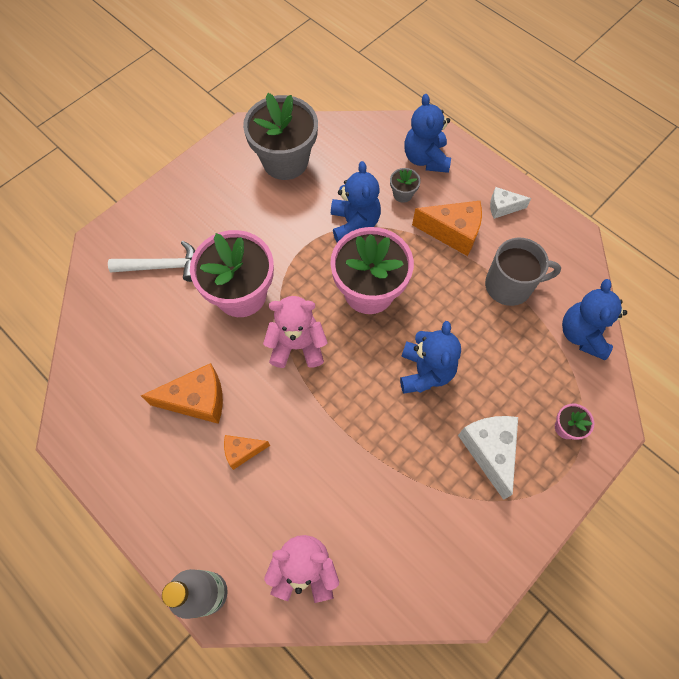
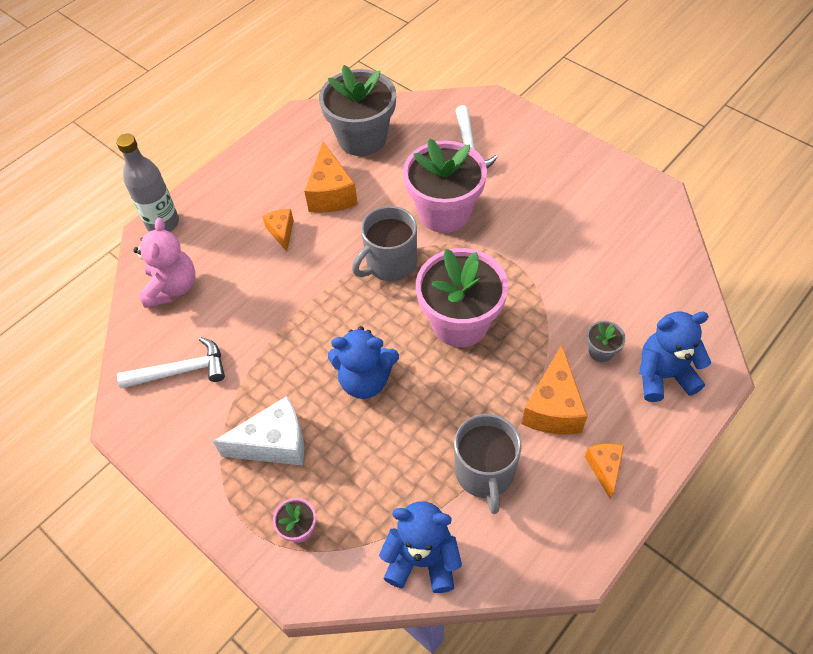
camera: 90 degrees right, 10 degrees down
(285, 161) = (622, 232): grey flower pot -> grey flower pot (362, 138)
(297, 346) = (390, 263): pink teddy bear -> grey mug
(354, 224) = (547, 303): blue teddy bear -> none
(410, 549) = (181, 371): none -> white hammer
(502, 207) = (604, 468): white cheese -> orange cheese

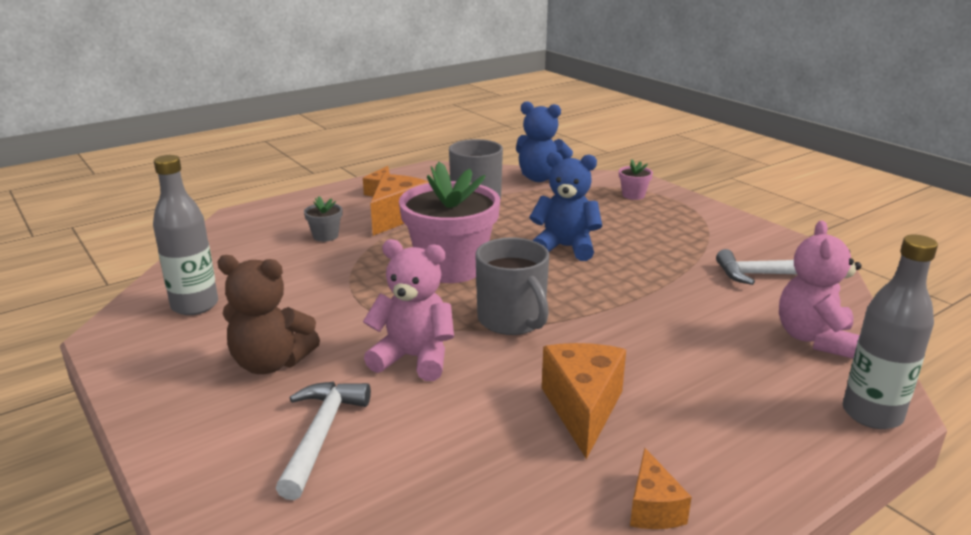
camera: 170 degrees left, 30 degrees down
(274, 444) = (657, 228): white cheese -> none
(281, 232) = (664, 373): orange cheese -> orange cheese (653, 508)
(362, 138) = (508, 491): grey flower pot -> none
(390, 263) = (512, 320): grey mug -> grey mug turned 90 degrees clockwise
(444, 212) = (414, 358): pink flower pot -> pink teddy bear
(532, 190) = (271, 363): none -> brown teddy bear
(629, 231) = (195, 305): none -> grey bottle
(663, 375) = (285, 219): blue teddy bear -> none

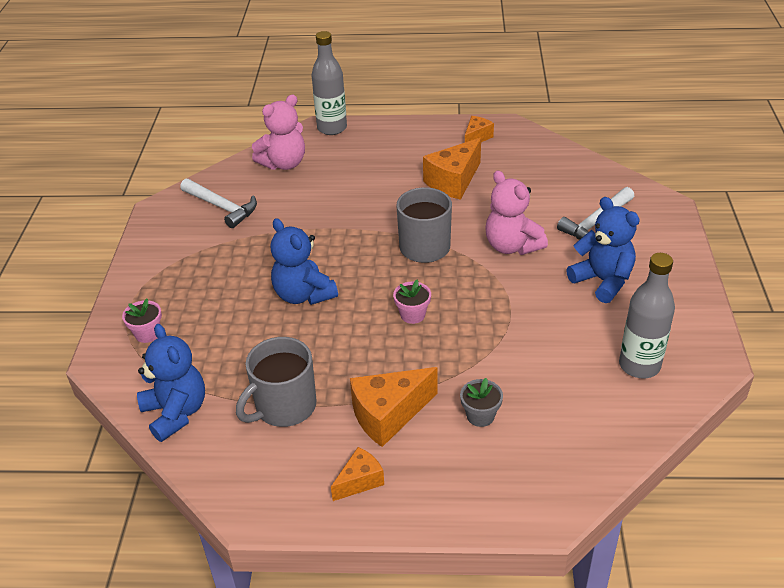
camera: 140 degrees left, 15 degrees up
(271, 363) = (602, 281): brown teddy bear -> blue teddy bear
(451, 267) = (412, 315): pink flower pot -> pink flower pot, size x0.42

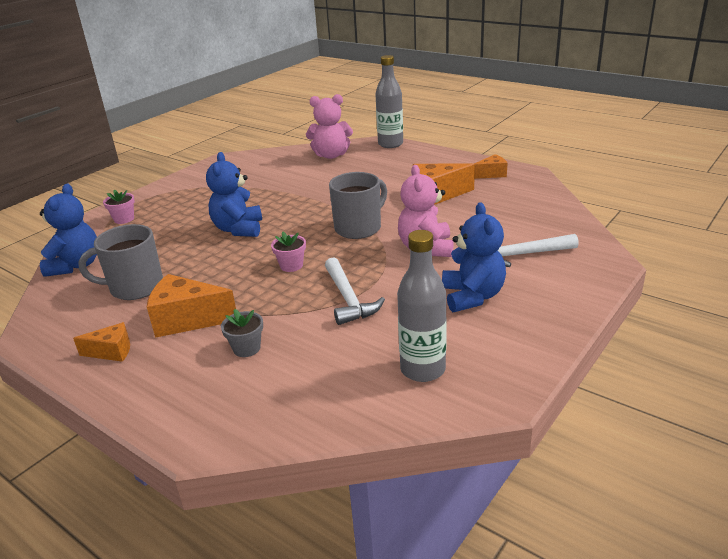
camera: 35 degrees right, 10 degrees down
(222, 207) = (260, 168): white hammer -> white hammer (348, 299)

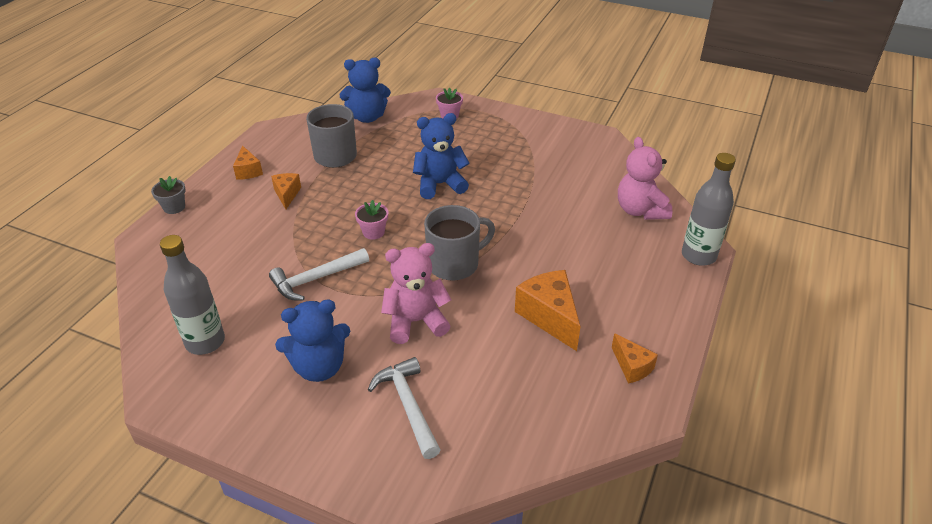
camera: 75 degrees right, 10 degrees up
(187, 320) = (287, 194): orange cheese -> orange cheese, size x0.58
(246, 348) = (246, 235): grey flower pot -> grey flower pot (174, 207)
(359, 228) = (454, 264): grey mug -> grey mug turned 60 degrees counterclockwise

